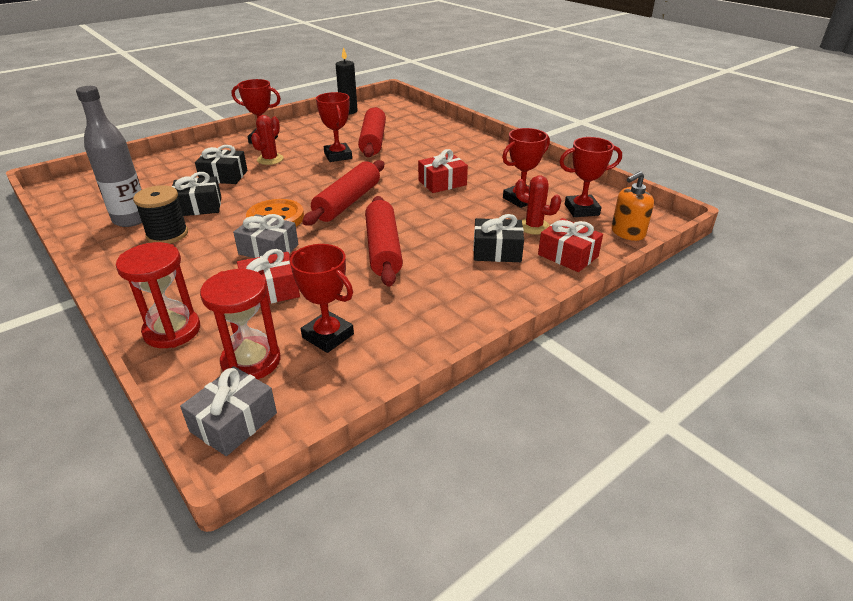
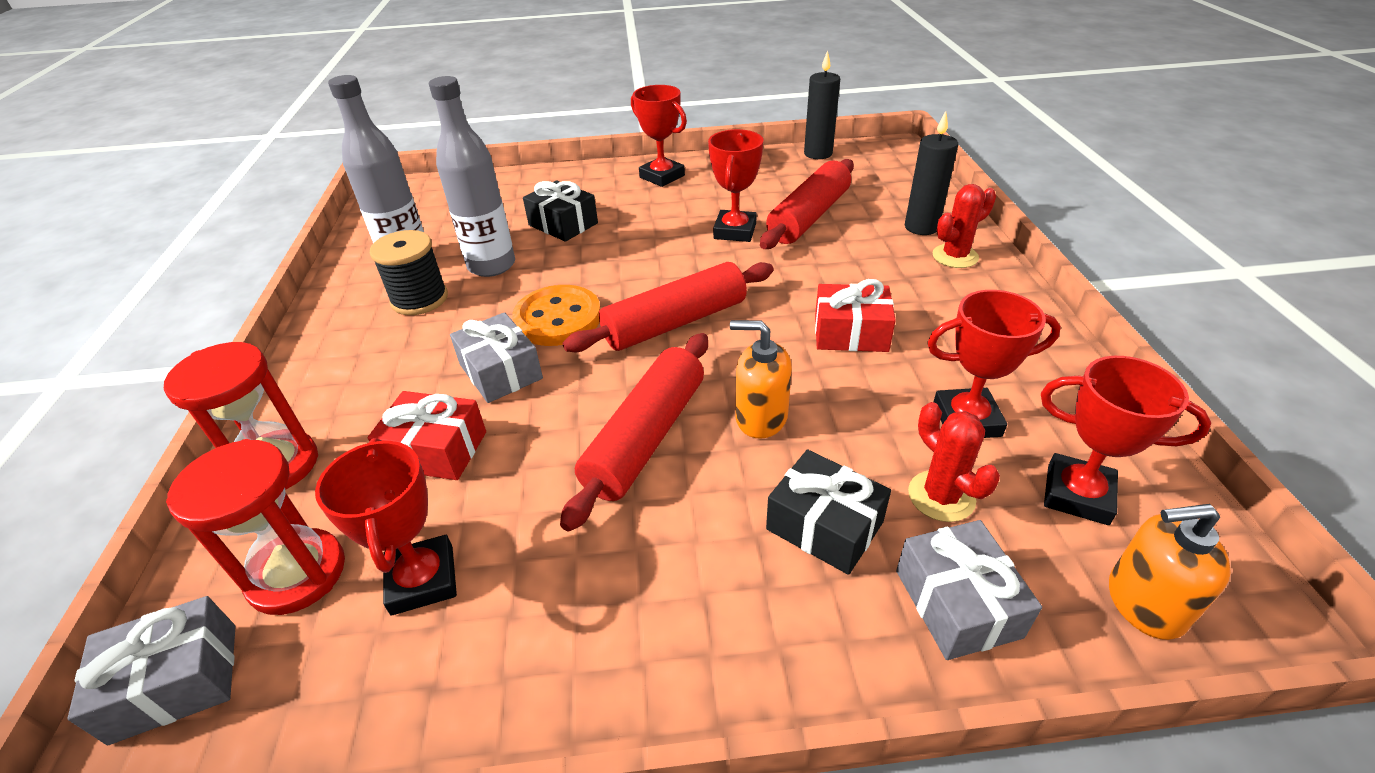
camera: 35 degrees right, 5 degrees up
(199, 206) = (491, 265): black gift -> grey bottle
(270, 159) = (641, 212): red cactus -> red cactus (955, 256)
(432, 225) = (760, 417): none -> orange soap dispenser
(435, 133) = (921, 227): none -> black candle
(568, 255) = (957, 603): red gift -> grey gift

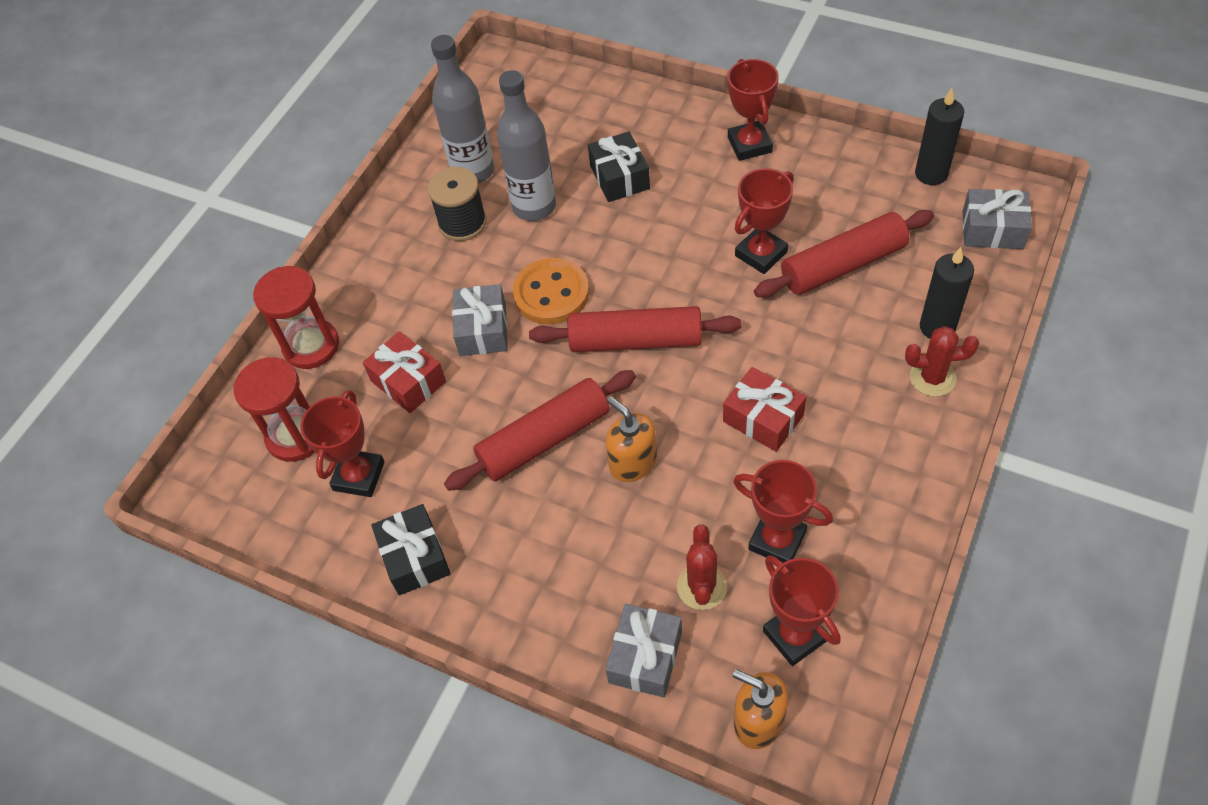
camera: 35 degrees right, 15 degrees up
(175, 681) = (218, 473): grey gift -> grey gift (992, 229)
(824, 525) = (609, 566): black gift -> black gift (415, 557)

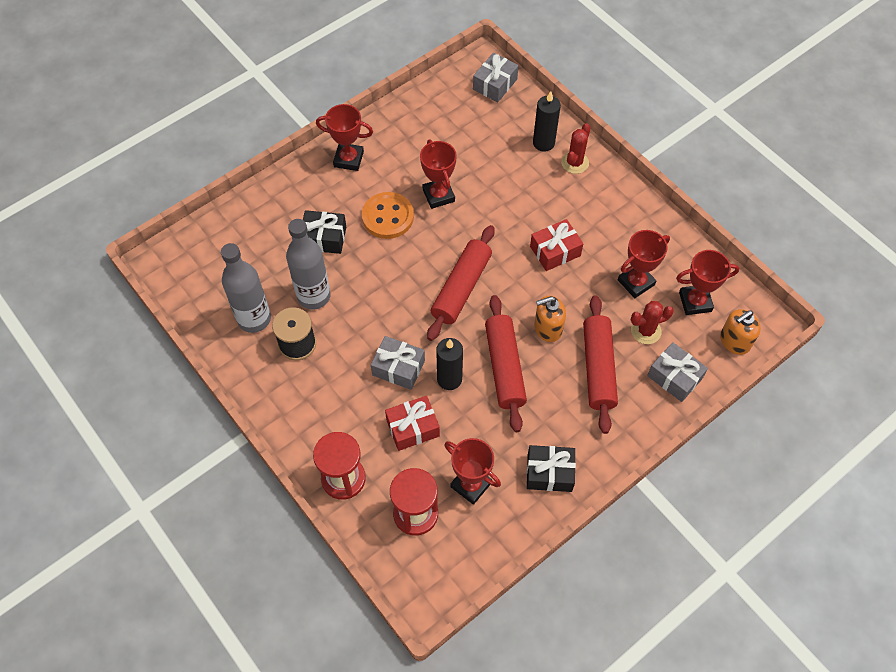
camera: 70 degrees left, 5 degrees up
(551, 293) = (395, 317): orange button -> orange button (388, 217)
(701, 587) = (646, 331): red cactus -> red cactus turned 45 degrees counterclockwise
(843, 265) = (474, 161): red rolling pin -> red rolling pin (598, 368)
(931, 174) = (436, 88): black candle -> black candle (449, 379)

